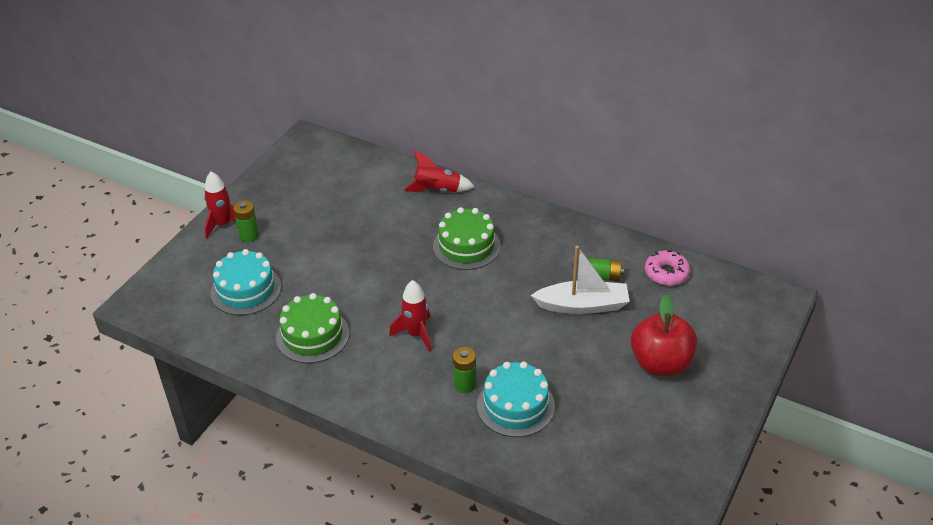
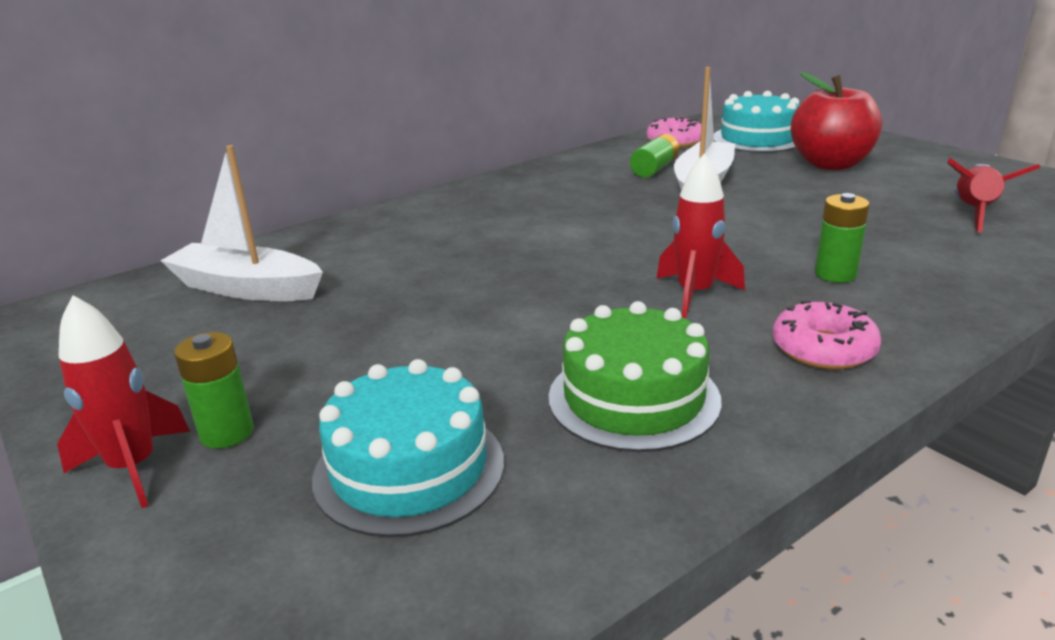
camera: 65 degrees left, 15 degrees down
(355, 183) = (246, 288): none -> white boat
(378, 388) = (823, 349): none -> pink donut
(438, 190) = (365, 229): red rocket -> red rocket (974, 213)
(466, 246) = (516, 228): green cake -> none
(515, 405) = (892, 247): turquoise cake -> turquoise cake (758, 139)

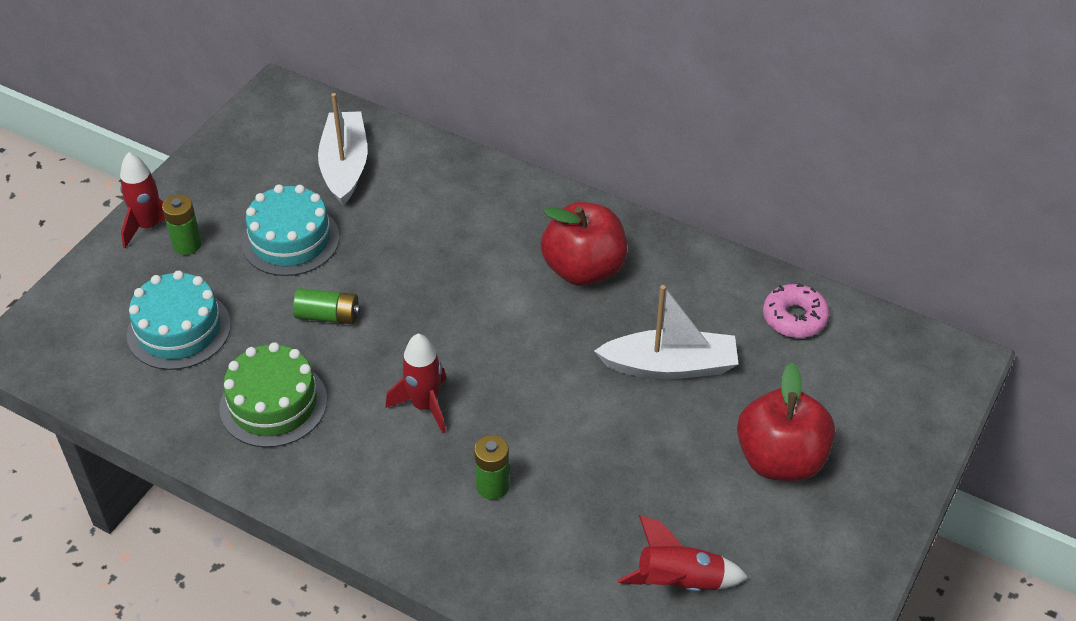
camera: 65 degrees right, 20 degrees up
(553, 197) = (584, 269): none -> red apple
(654, 169) = (696, 321): green battery -> green battery (328, 316)
(758, 139) = (843, 386): turquoise cake -> turquoise cake (290, 240)
(823, 349) = (366, 489): pink donut -> none

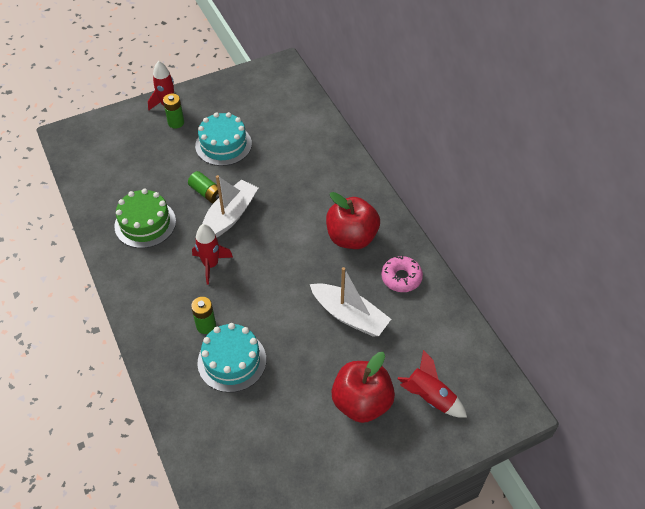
camera: 35 degrees right, 5 degrees up
(179, 329) = (136, 163): turquoise cake -> turquoise cake (232, 361)
(345, 166) = (281, 119): white boat -> white boat (229, 216)
(680, 582) = (250, 434): red rocket -> red rocket (430, 397)
(794, 318) = (442, 328): pink donut -> pink donut (401, 278)

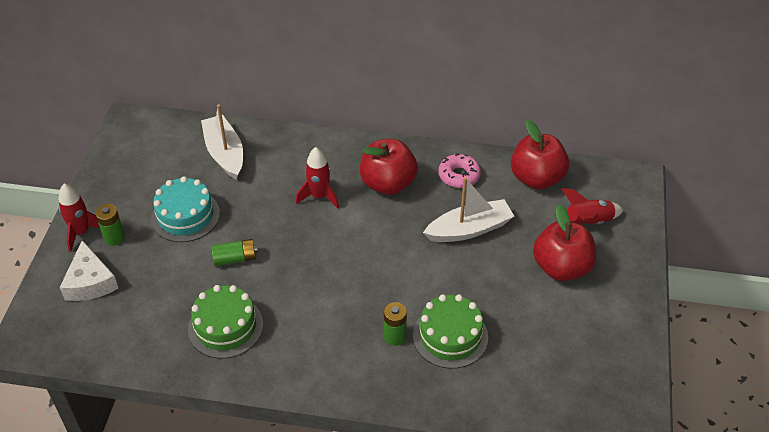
camera: 55 degrees left, 5 degrees down
(131, 134) = (90, 282): none -> white cheese
(211, 265) = (327, 298): red rocket -> red rocket (319, 196)
(229, 216) = (281, 256): white boat -> white boat (225, 153)
(232, 361) = (450, 336): turquoise cake -> green cake
(447, 333) = (536, 178): none -> red apple

